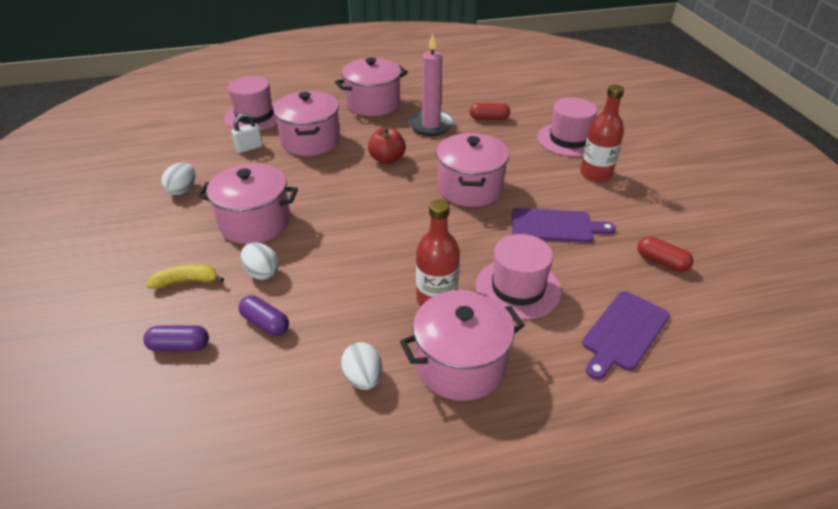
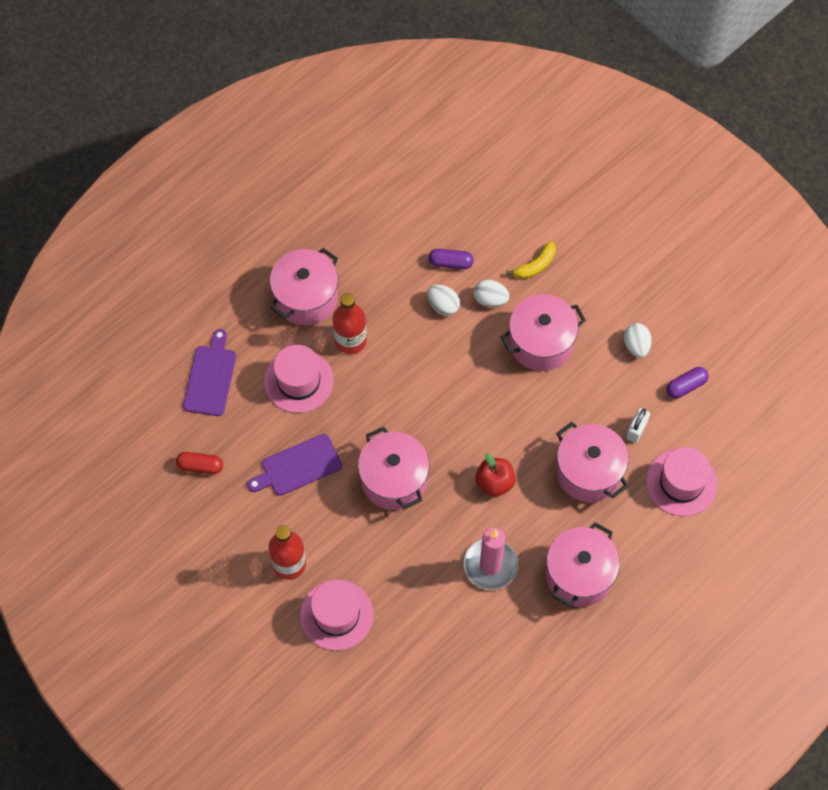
camera: 150 degrees right, 25 degrees up
(179, 346) = (489, 220): purple capsule -> purple capsule (686, 386)
(363, 378) = (359, 258): white egg -> white egg (443, 305)
(489, 118) = (437, 613): red capsule -> none

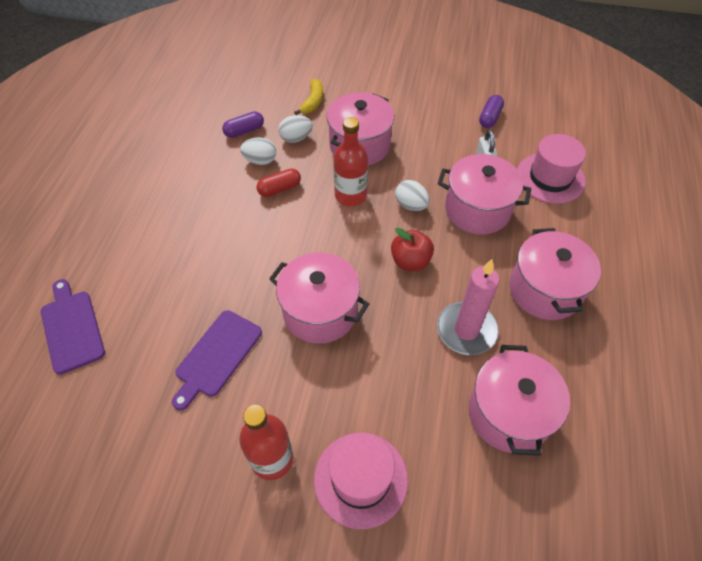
camera: 35 degrees left, 10 degrees down
(200, 466) = (107, 419): red capsule -> red capsule (279, 188)
(298, 381) = (168, 282): pink hat -> none
(306, 298) = (132, 214): pink pot -> pink pot (509, 413)
(350, 340) = (196, 224): red bottle -> red bottle (350, 195)
(636, 346) = (431, 112): white egg -> white egg (411, 205)

